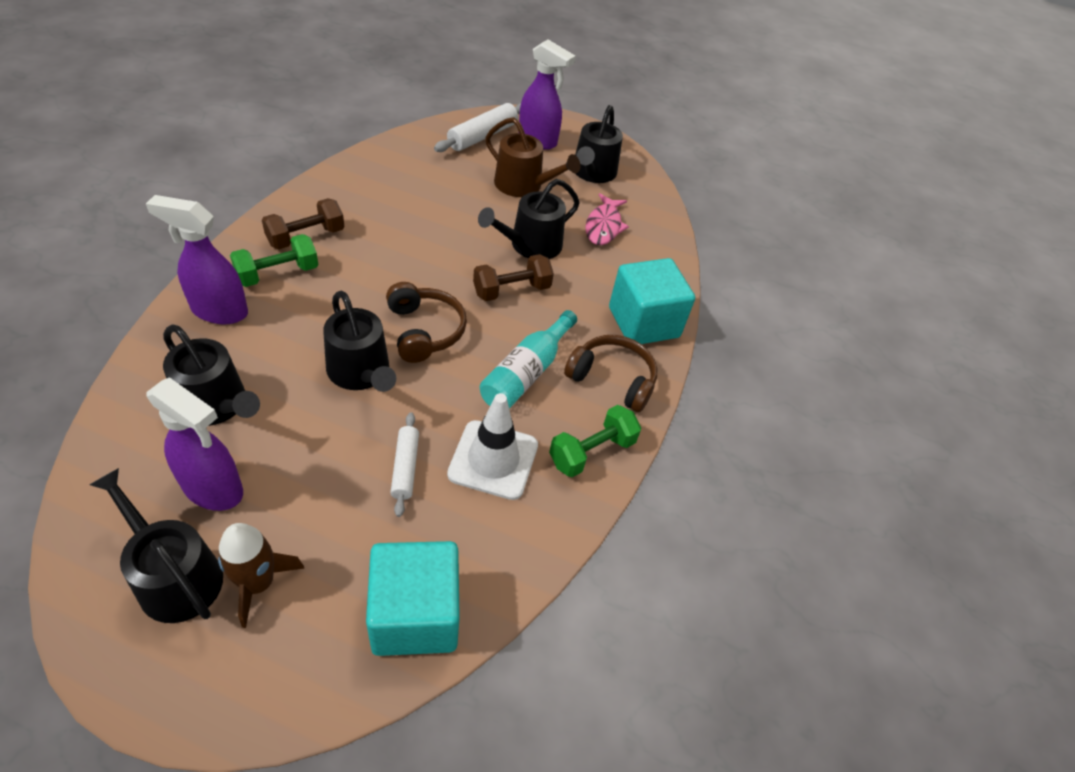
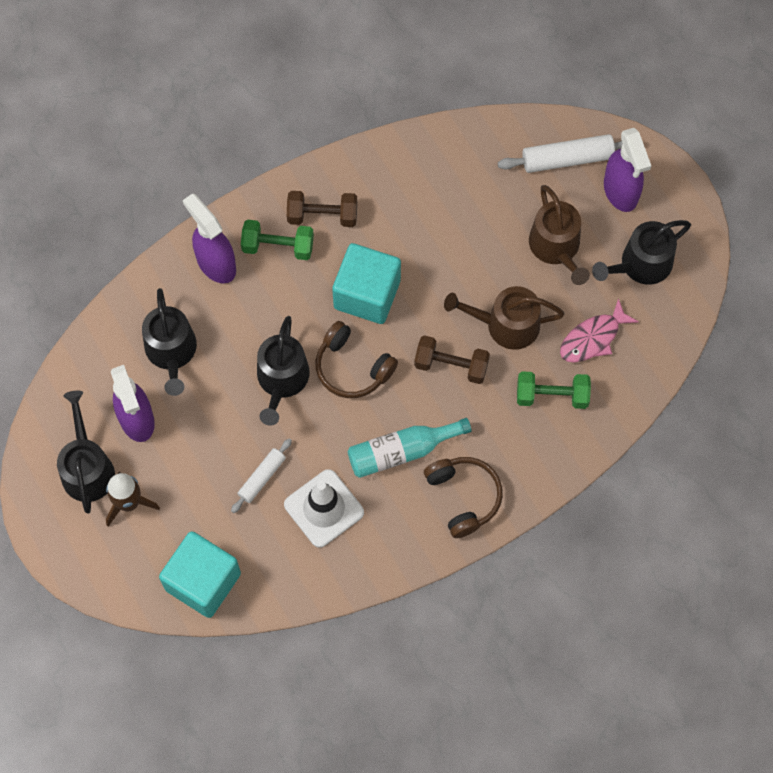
camera: 45 degrees right, 20 degrees up
(424, 331) = (352, 367): brown headphones -> brown headphones turned 105 degrees clockwise
(530, 245) = (506, 325): black watering can -> brown watering can
(591, 452) = (397, 546): green dumbbell -> green dumbbell (552, 396)
(643, 322) = (536, 461): turquoise cube -> turquoise cube (367, 294)

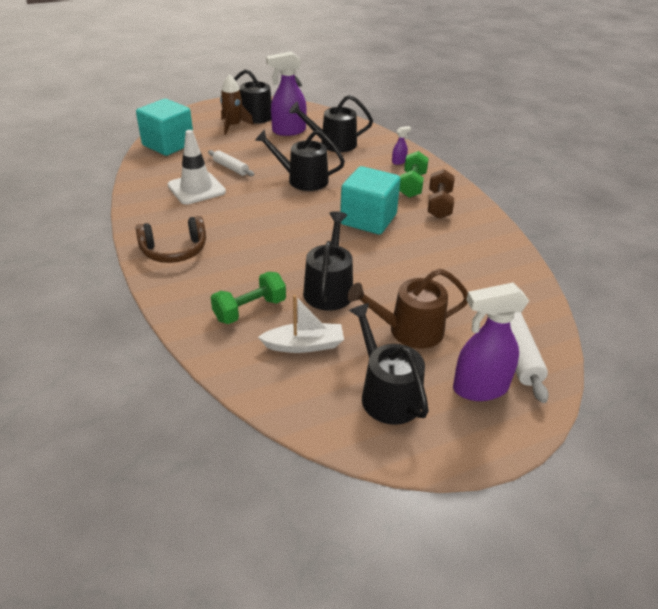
camera: 95 degrees right, 30 degrees down
(215, 263) = (399, 162): purple spray bottle -> purple spray bottle, size x0.44
(352, 367) = (305, 208): brown headphones -> none
(401, 451) = (227, 224): turquoise bottle -> none
(451, 365) = (296, 255): brown dumbbell -> none
(506, 325) = (329, 289): brown watering can -> black watering can
(552, 396) = (250, 310): green dumbbell -> green dumbbell turned 45 degrees clockwise
(593, 338) = (304, 345): pink fish -> white boat

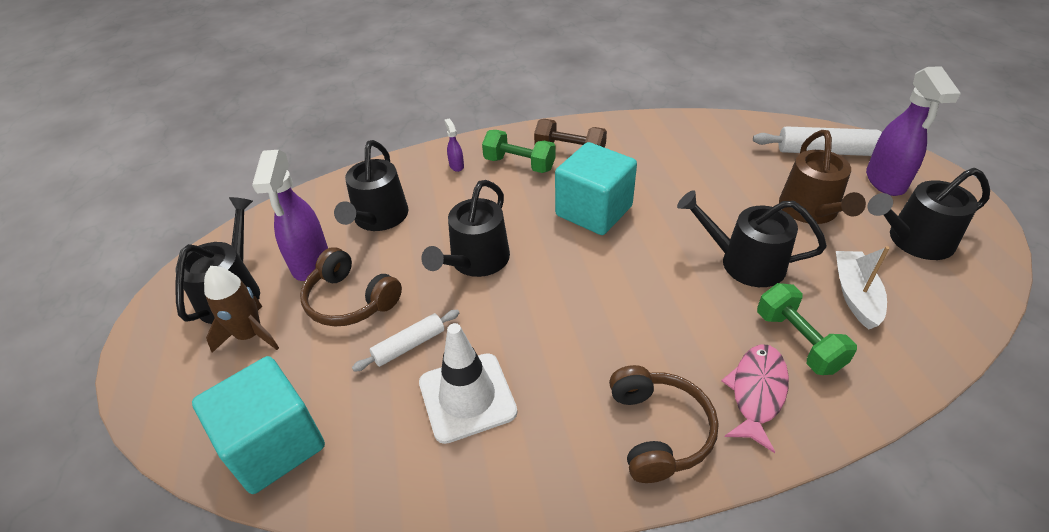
camera: 75 degrees left, 5 degrees up
(203, 288) = (757, 393): none -> pink fish
(261, 147) = (350, 300): none -> brown headphones

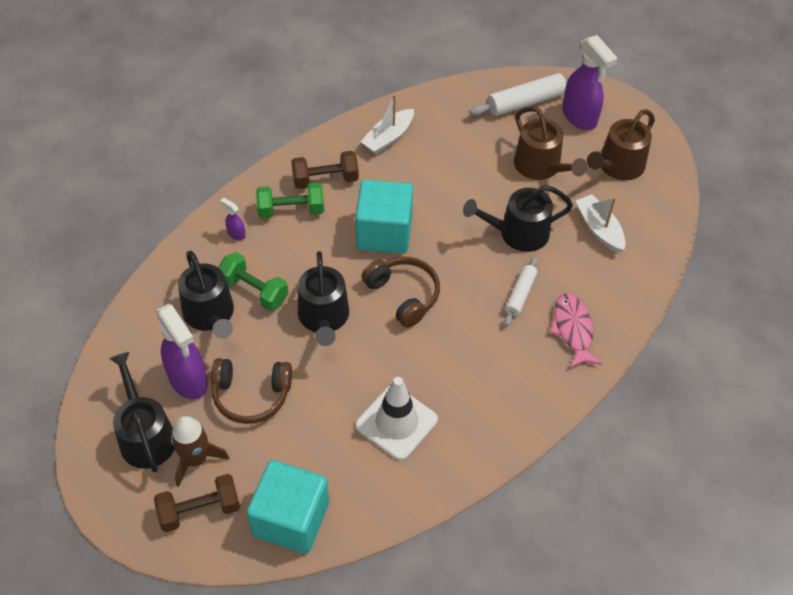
camera: 35 degrees left, 10 degrees up
(206, 385) = (200, 510): none -> brown dumbbell
(409, 345) = (327, 407): white rolling pin -> white rolling pin (520, 294)
(655, 139) = (388, 138): none -> white boat
(658, 431) = (529, 384): brown headphones -> brown headphones (403, 295)
(798, 341) = (580, 281): green dumbbell -> green dumbbell (254, 291)
(914, 241) = (618, 166): black watering can -> brown watering can

